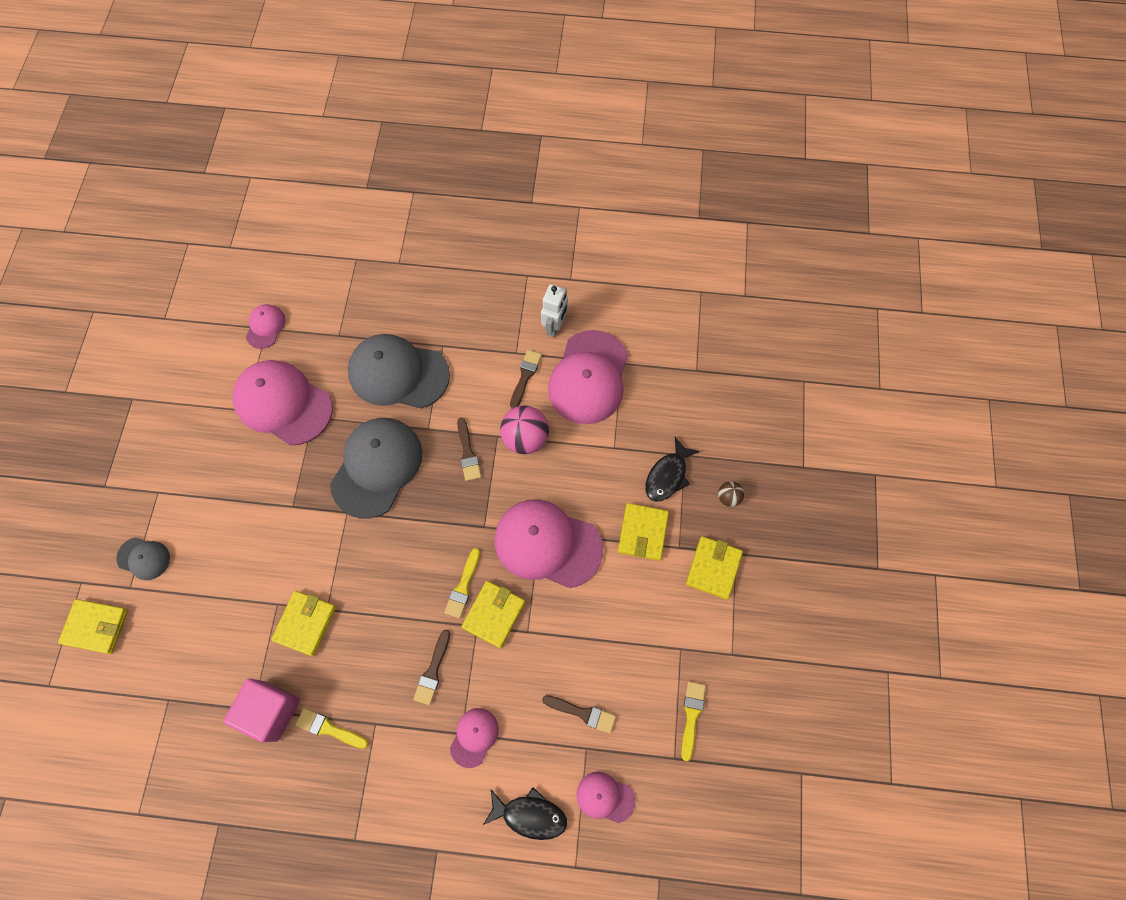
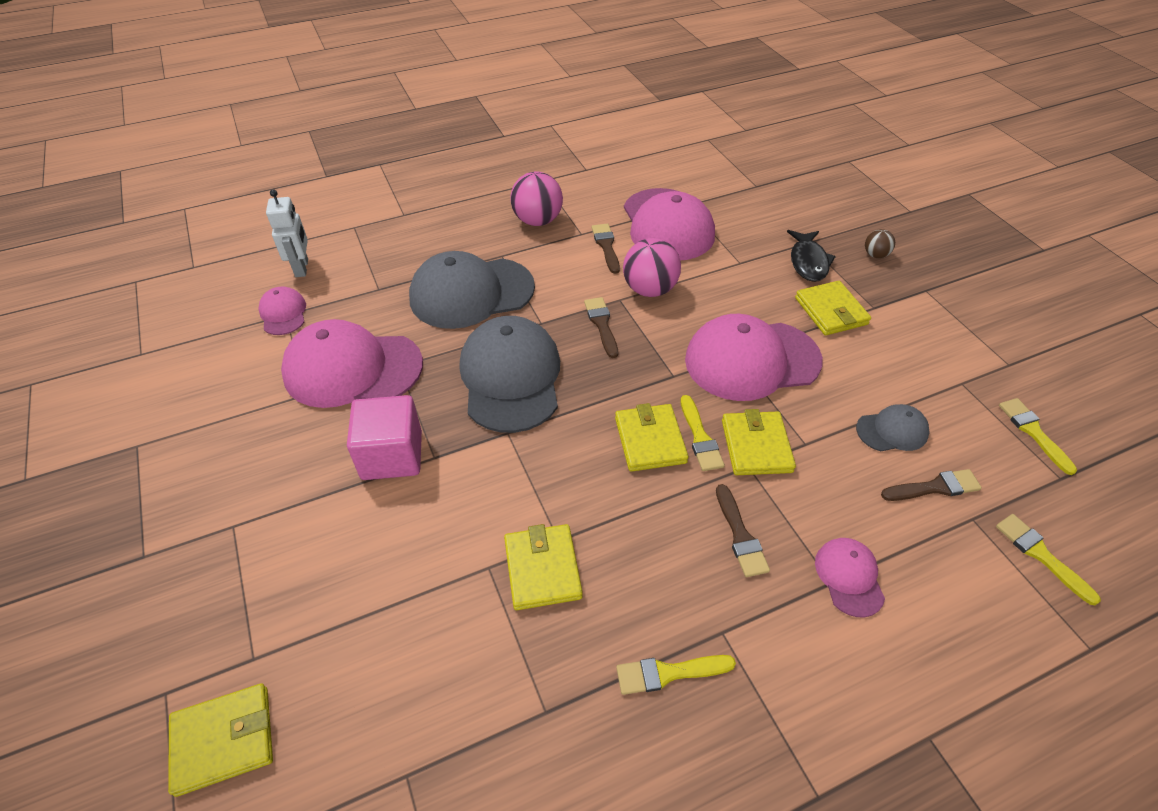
camera: 30 degrees left, 20 degrees down
(144, 558) = (255, 611): grey cap -> grey cap (892, 431)
(270, 711) = (572, 698): pink cube -> pink cube (392, 455)
(468, 453) = (601, 324): brown brush -> brown brush turned 150 degrees counterclockwise
(492, 321) = (537, 221): none -> pink ball
(530, 815) = (988, 623): black fish -> none
(555, 326) = (602, 203): white robot -> white robot (302, 268)
(605, 797) = (1040, 555): pink cap -> yellow brush
(713, 568) = (919, 309): yellow wallet -> yellow wallet (650, 440)

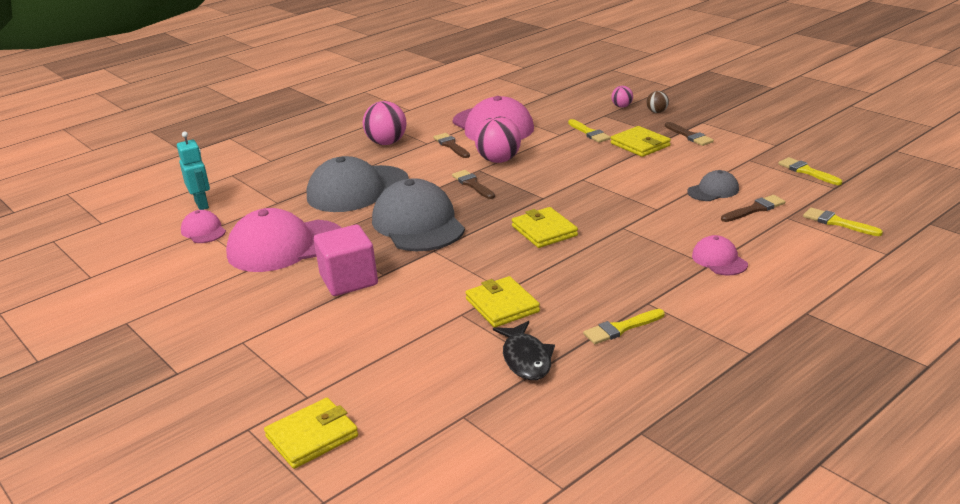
camera: 15 degrees left, 20 degrees down
(302, 268) = (202, 204): white robot -> turquoise robot
(700, 437) = (580, 222): yellow brush -> yellow brush (589, 133)
(740, 535) = (635, 259): brown brush -> brown brush (689, 136)
(751, 360) = (596, 179): pink cap -> none
(756, 446) = (622, 217): yellow wallet -> none
(808, 262) = (610, 124): black fish -> black fish (526, 359)
(835, 232) = (622, 106): none -> pink ball

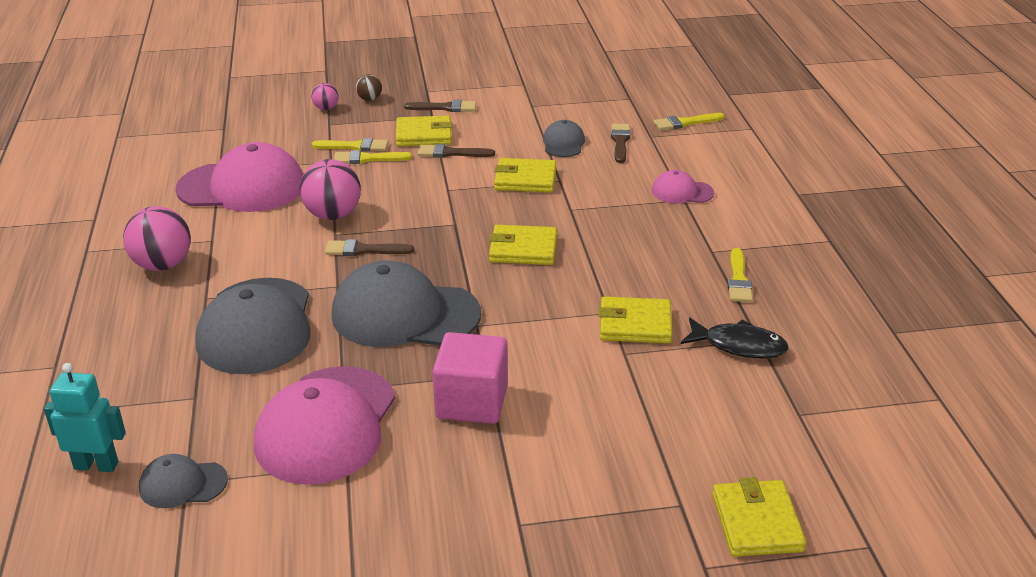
camera: 60 degrees left, 5 degrees up
(203, 231) = (183, 484): pink cap -> grey cap
(451, 145) = (246, 228): brown brush -> brown brush (451, 153)
(637, 197) = (525, 179): none -> yellow wallet
(807, 171) = (588, 95): yellow brush -> yellow brush (367, 159)

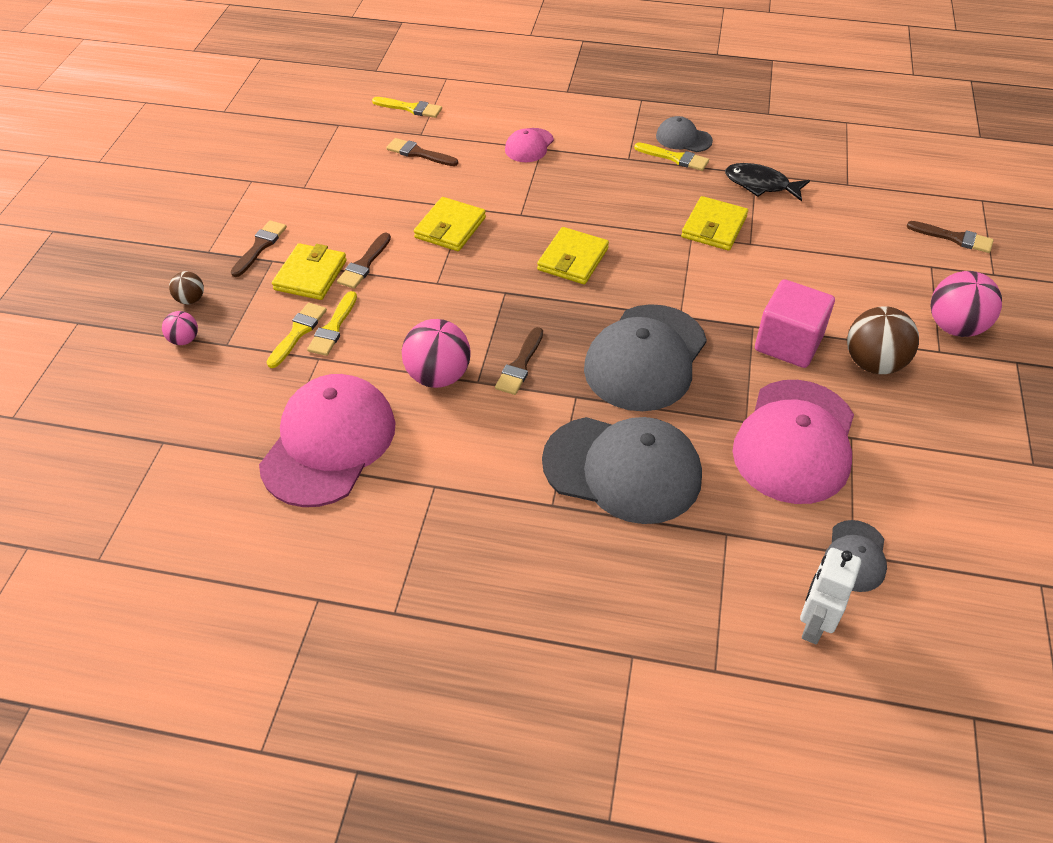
camera: 70 degrees left, 15 degrees up
(96, 465) = (813, 624): turquoise robot -> white robot
(163, 265) = (466, 537): pink ball -> pink ball (955, 327)
(326, 425) = (795, 441): pink cap -> pink cap turned 75 degrees clockwise
(470, 470) = (873, 363): none -> brown ball
(563, 143) = (397, 187): grey cap -> grey cap (683, 138)
(685, 123) = (410, 108): yellow brush -> yellow brush turned 75 degrees counterclockwise
(739, 346) = (760, 185): black fish -> black fish turned 105 degrees counterclockwise
(756, 522) = (954, 238): yellow wallet -> brown brush

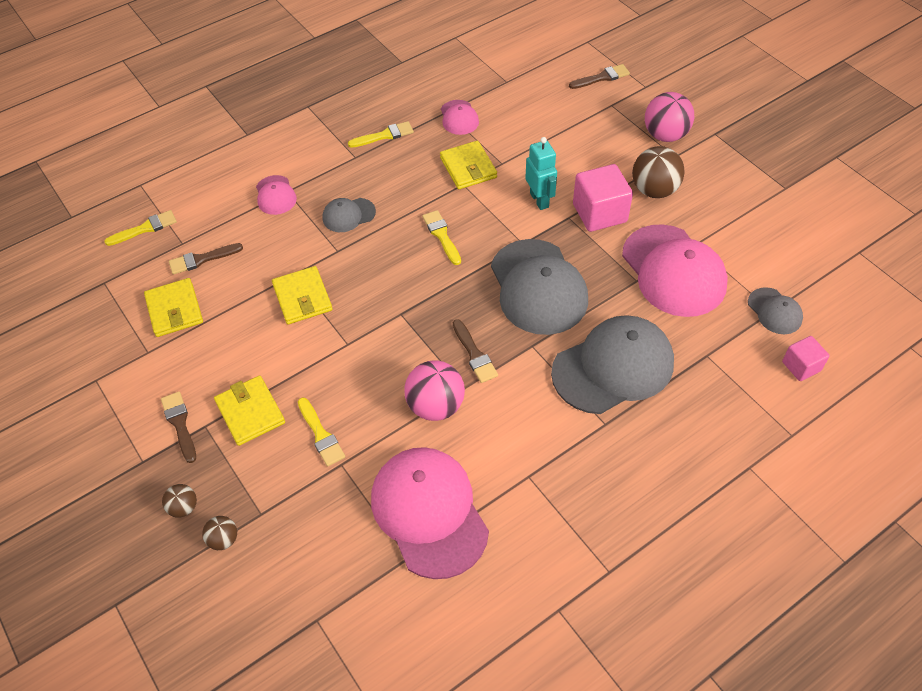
camera: 45 degrees left, 5 degrees up
(184, 340) = (223, 539): pink ball -> brown ball
(298, 332) = (301, 460): yellow brush -> yellow brush (441, 235)
(364, 264) = (278, 372): brown brush -> none
(573, 259) = (413, 256): yellow wallet -> yellow wallet (174, 310)
(683, 138) = (372, 117): grey cap -> grey cap (348, 215)
(744, 294) = (539, 200): none -> turquoise robot
(760, 185) = (459, 117): black fish -> pink cap
(813, 624) = (801, 366): white robot -> pink cube

